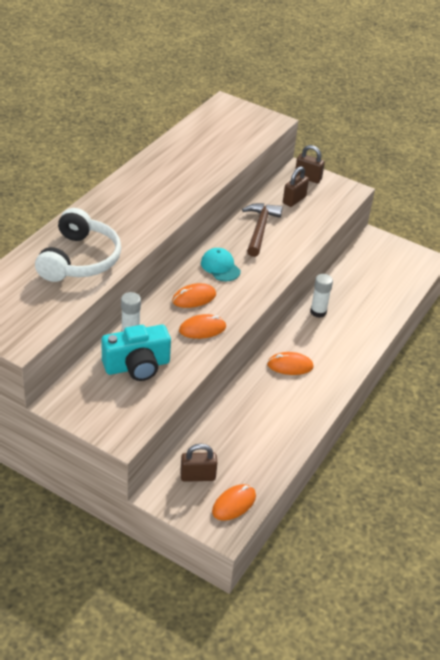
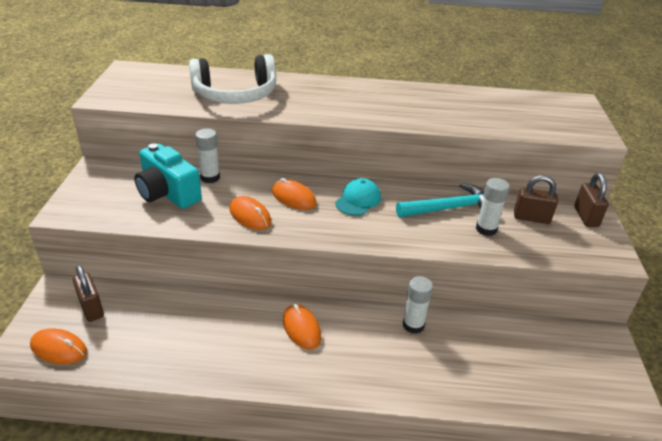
camera: 65 degrees right, 5 degrees down
(260, 229) = (449, 208): brown hammer -> turquoise hammer
(293, 225) = (486, 229): none -> white glue stick

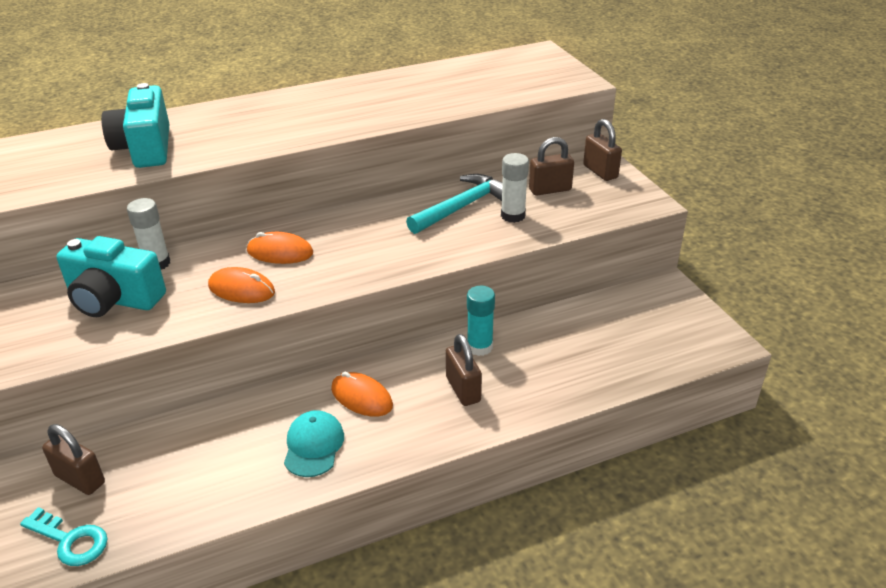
camera: 25 degrees left, 0 degrees up
(59, 348) = (70, 540): orange mouse -> turquoise key
(235, 94) = (145, 148): white headphones -> turquoise camera
(358, 200) = (357, 230): turquoise cap -> turquoise cap (313, 446)
(379, 354) = (463, 389): none -> brown padlock
(413, 325) = (479, 347): white glue stick -> turquoise glue stick

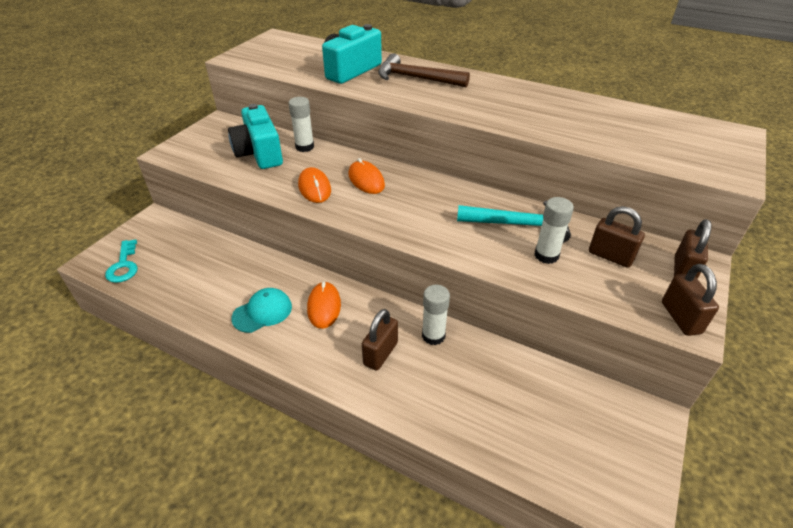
camera: 50 degrees right, 5 degrees up
(80, 479) = (167, 240): brown padlock -> brown padlock (680, 318)
(232, 123) = (416, 78): none -> brown hammer
(479, 347) = (433, 336): turquoise glue stick -> white glue stick

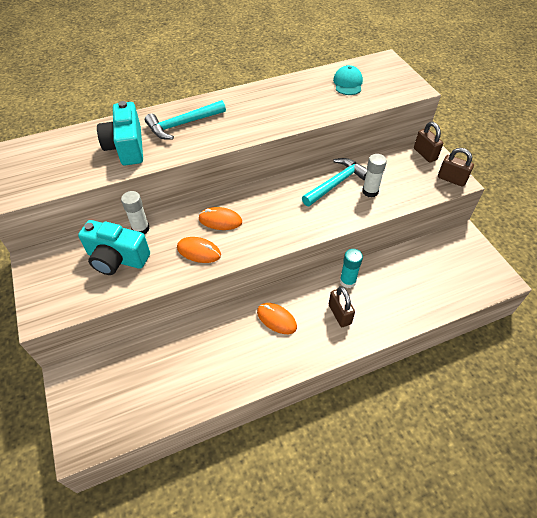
camera: 50 degrees left, 10 degrees up
(124, 265) = (109, 424): turquoise key -> none
(262, 312) = (250, 356): turquoise cap -> turquoise cap (348, 83)
(416, 78) = (183, 124): brown hammer -> turquoise hammer
(433, 336) = (347, 281): white glue stick -> turquoise glue stick
(610, 256) = (392, 169): brown padlock -> none

